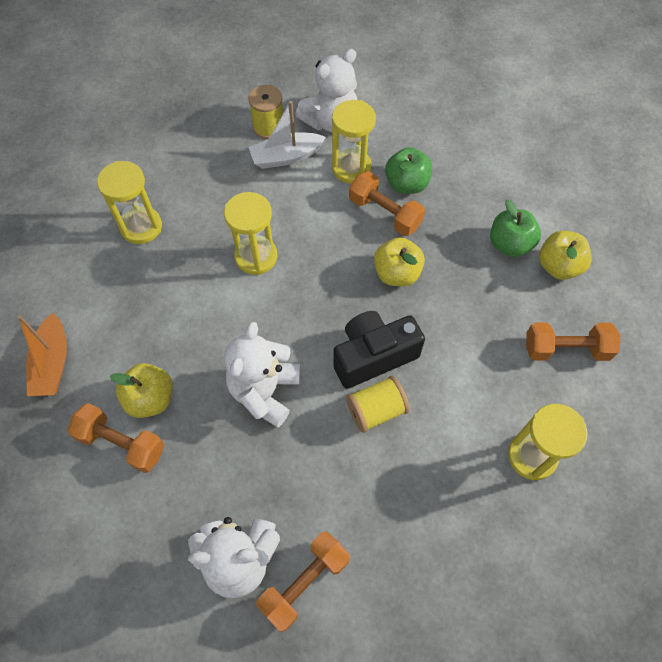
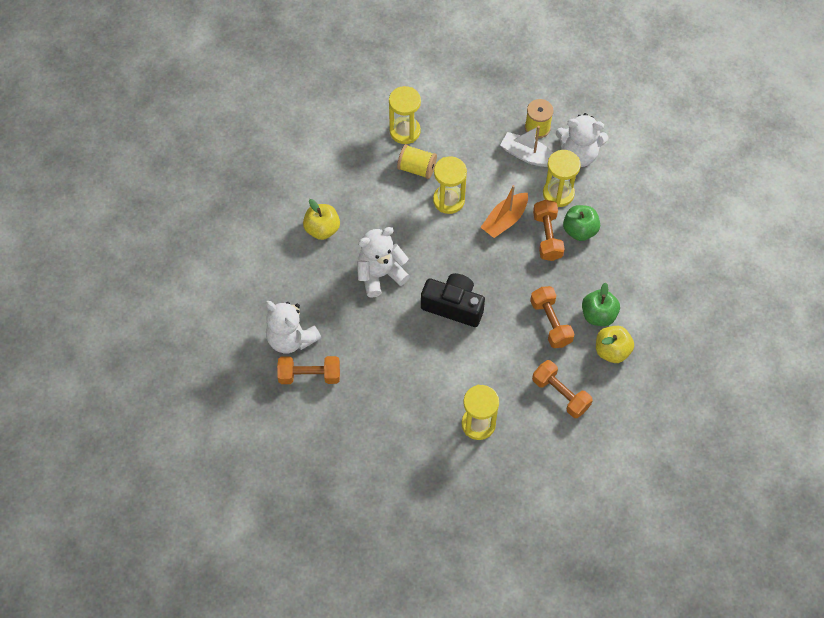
camera: 45 degrees right, 0 degrees up
(53, 363) = (293, 170): orange boat -> orange boat (504, 220)
(121, 443) = (289, 239): orange dumbbell -> orange dumbbell (550, 322)
(376, 410) = (425, 333): yellow spool -> yellow spool (417, 168)
(397, 273) = (515, 275): yellow apple -> none

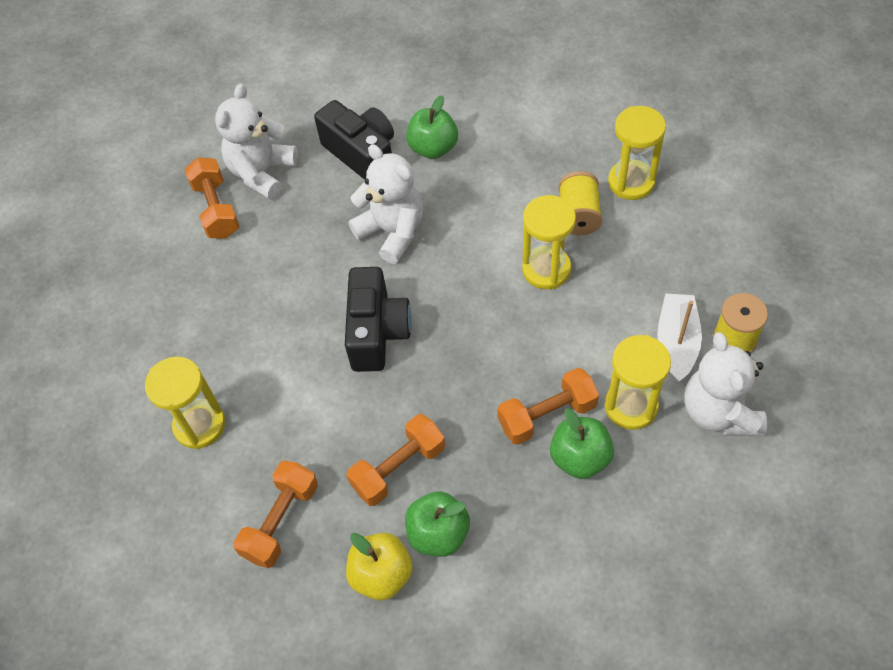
camera: 75 degrees right, 5 degrees down
(306, 272) = (362, 154): none -> black camera
(322, 229) = (433, 148): yellow apple -> green apple
(504, 220) = (548, 349): orange boat -> none

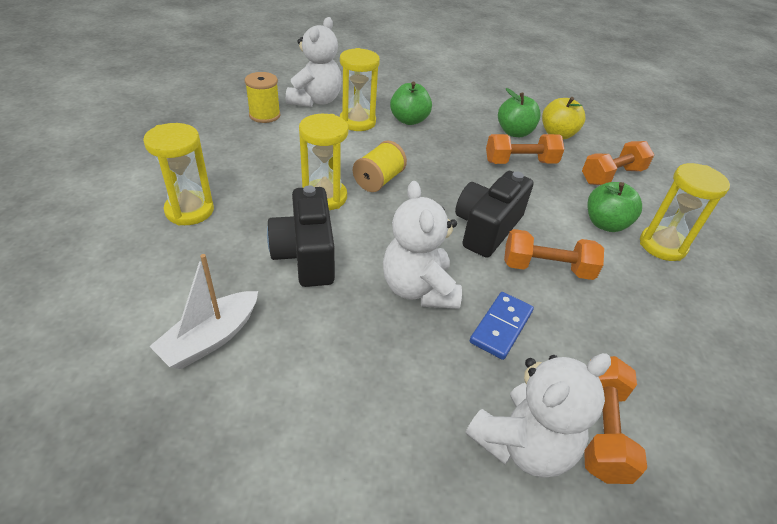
camera: 155 degrees left, 15 degrees down
(313, 239) = (501, 327): none -> blue domino
(362, 154) = (387, 387): black camera -> black camera (306, 255)
(433, 148) = (307, 343): green apple -> green apple (605, 224)
(547, 415) = (409, 140): orange dumbbell -> orange dumbbell (547, 268)
(579, 215) = (258, 213): yellow spool -> yellow spool (379, 180)
(677, 342) = (296, 129): white boat -> white boat (211, 338)

